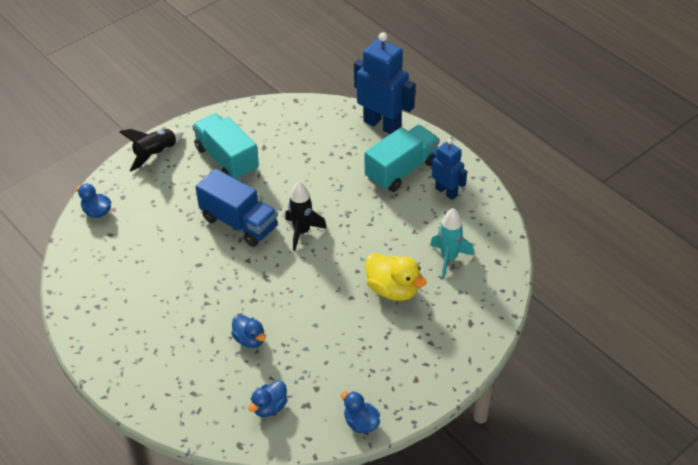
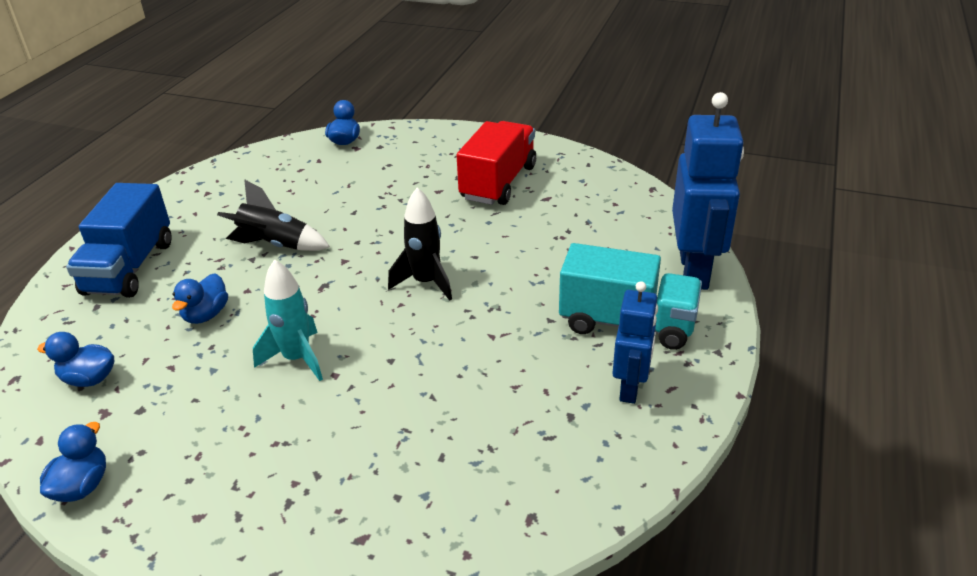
camera: 60 degrees right, 10 degrees down
(155, 154) = (461, 139): black rocket -> black rocket (275, 245)
(227, 159) = (498, 182): turquoise truck -> red truck
(239, 223) = (402, 230): blue truck -> blue truck (129, 267)
(393, 290) = (376, 412): yellow duck -> none
(449, 258) = (488, 450): turquoise rocket -> turquoise rocket (297, 359)

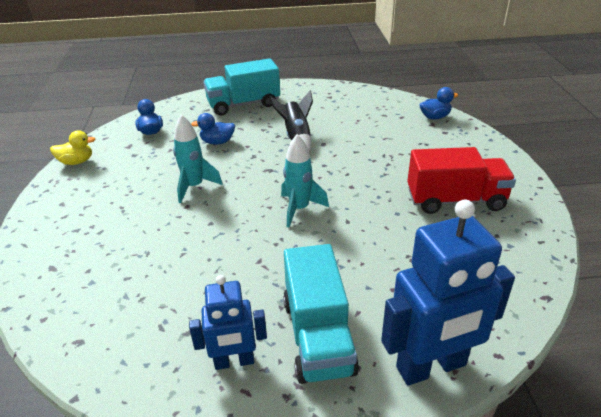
camera: 65 degrees right, 0 degrees up
(82, 486) = (76, 162): blue duck -> yellow duck
(129, 267) = (243, 104): blue truck -> turquoise truck
(426, 283) = (299, 209): black rocket -> turquoise rocket

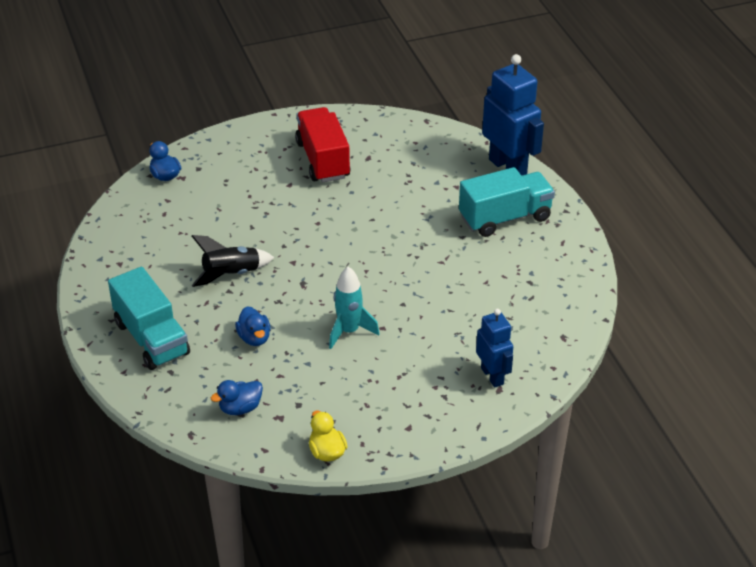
camera: 105 degrees left, 5 degrees up
(234, 362) = (543, 252): blue robot -> blue robot (492, 376)
(299, 209) = (364, 250): turquoise rocket -> none

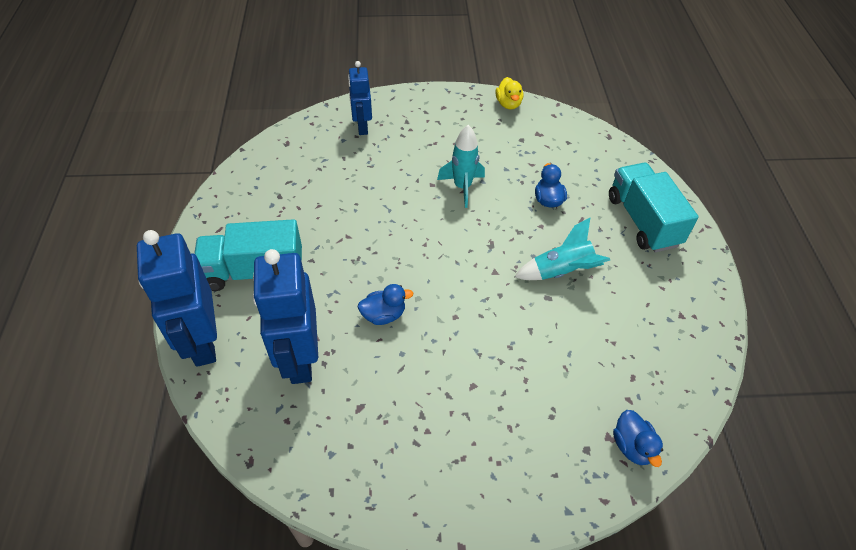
camera: 165 degrees left, 10 degrees up
(231, 274) = (561, 271): black rocket -> turquoise rocket
(240, 408) = (568, 146): blue duck -> blue duck (383, 315)
(323, 160) = (418, 419): red truck -> none
(428, 173) = (299, 359): none -> blue robot

